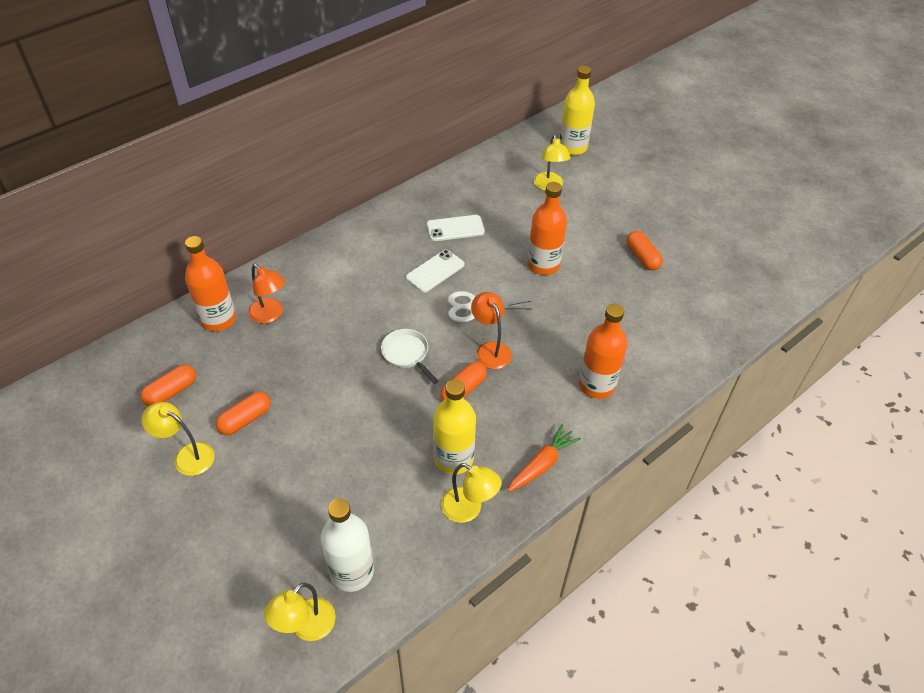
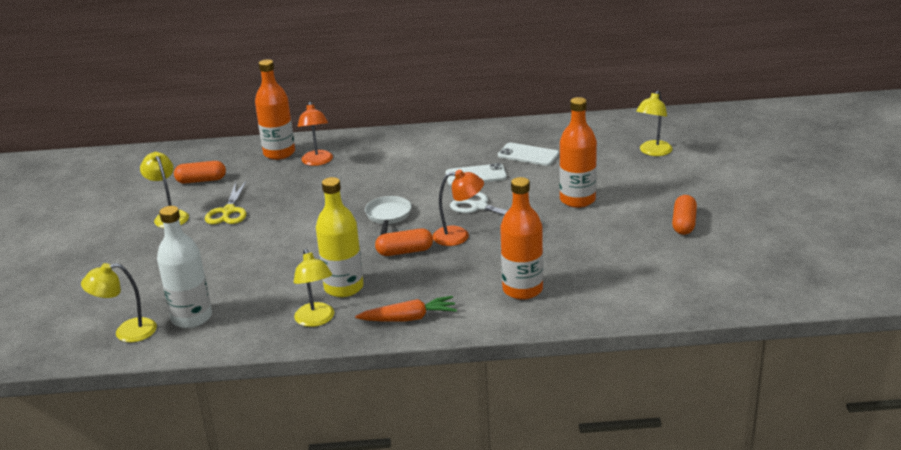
camera: 40 degrees right, 20 degrees down
(245, 419) = (228, 211): orange capsule -> yellow scissors
(490, 349) = (459, 236): orange lamp -> orange lamp turned 75 degrees clockwise
(573, 147) = (713, 133): yellow bottle -> none

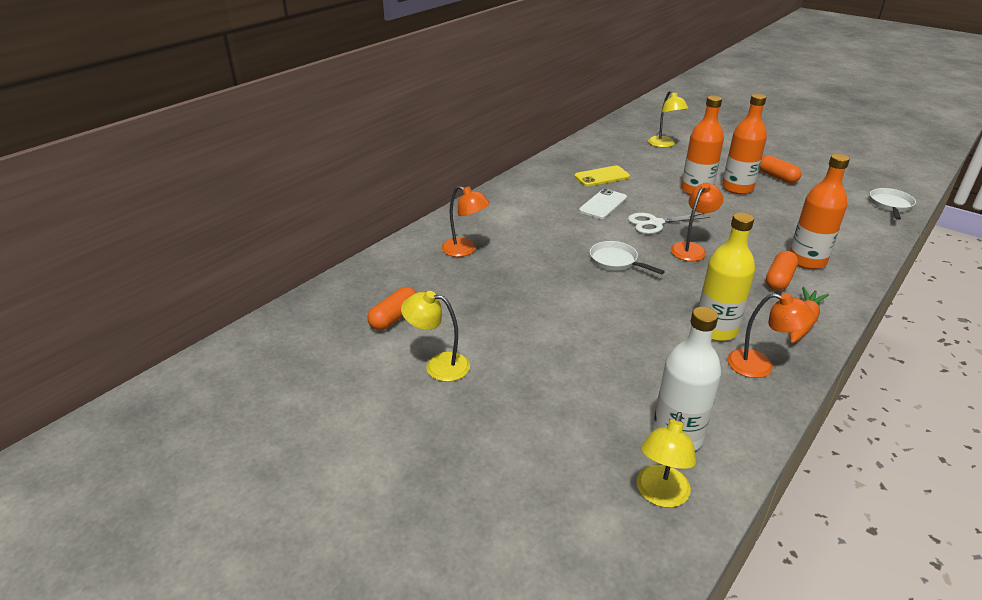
camera: 50 degrees left, 5 degrees up
(228, 211) = (485, 328): yellow scissors -> none
(279, 153) = (414, 259): orange bottle -> orange bottle (737, 188)
(316, 320) = (760, 366): yellow lamp -> orange lamp
(405, 251) = (687, 279): orange capsule -> orange capsule (779, 279)
(528, 155) = (602, 176): white phone -> yellow phone
(728, 297) = (890, 205): none -> white pan

